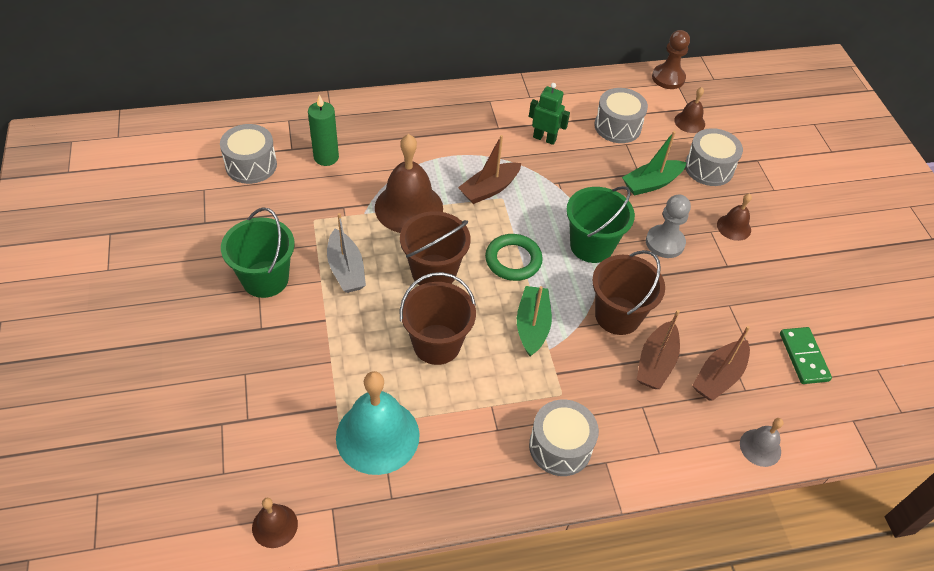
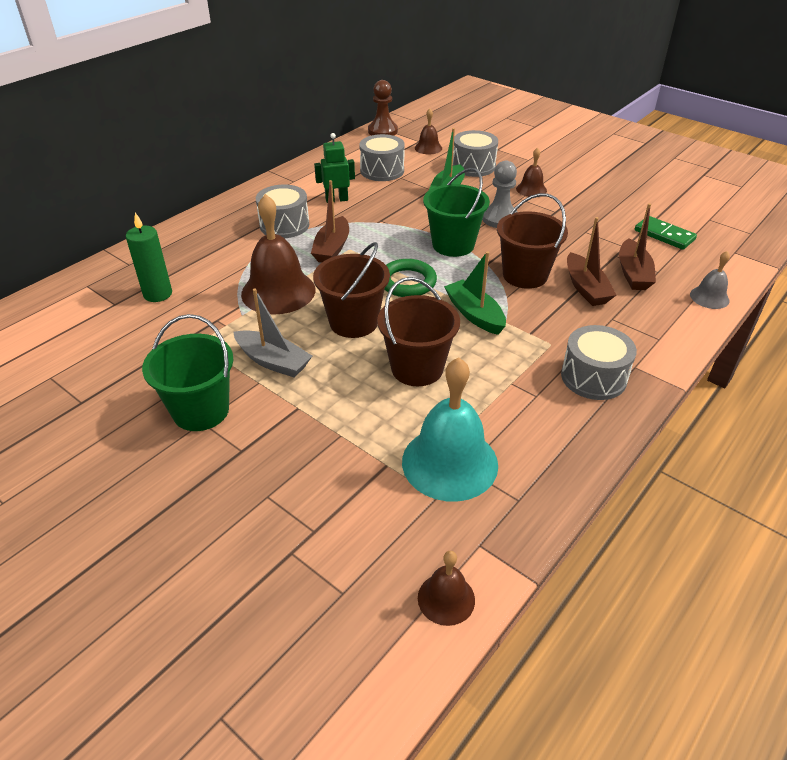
camera: 35 degrees left, 10 degrees down
(251, 165) = (84, 334): grey drum -> grey drum (284, 225)

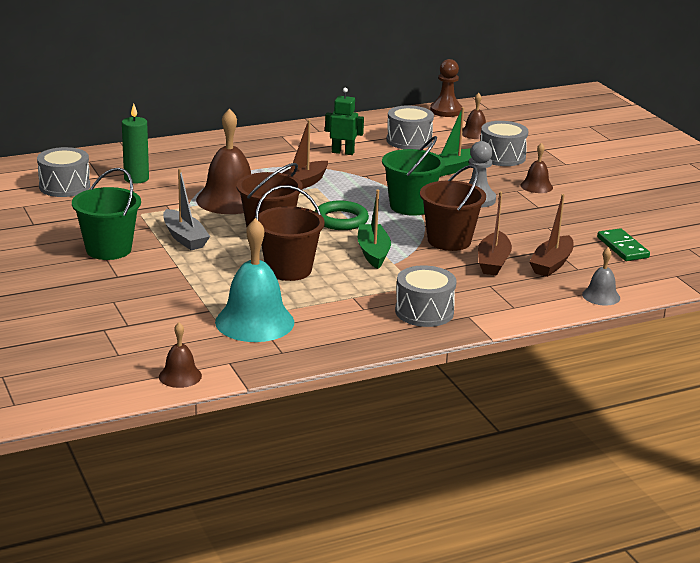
camera: 25 degrees right, 15 degrees down
(284, 225) = (278, 159): grey drum -> grey drum (64, 186)

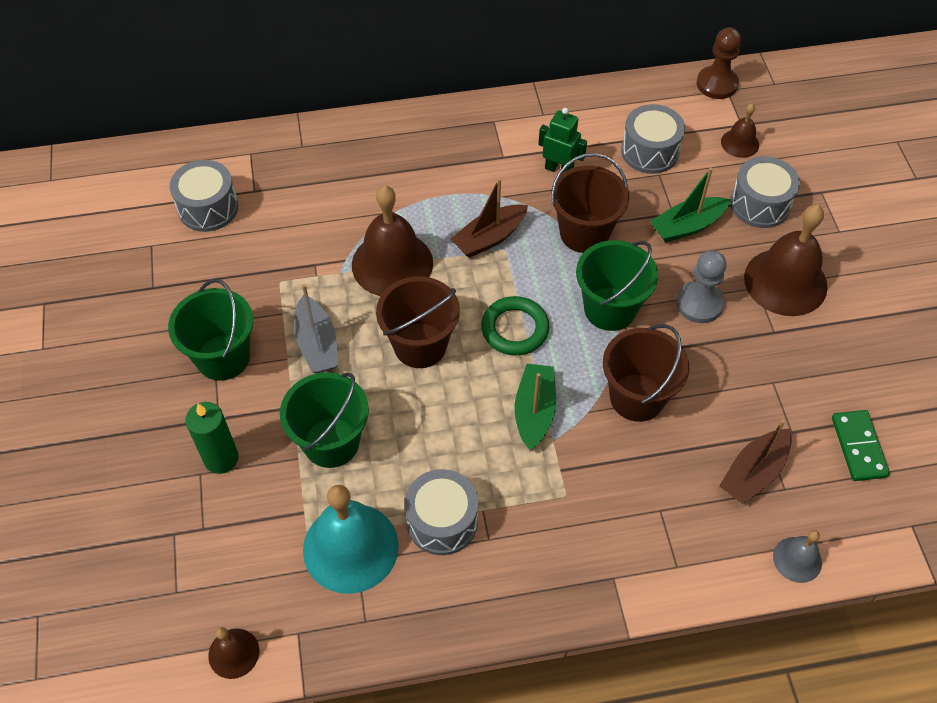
camera: 15 degrees right, 30 degrees up
(136, 179) = (295, 201): green candle -> green candle (221, 458)
(217, 279) = (331, 442): none -> green bucket
(288, 270) = (421, 435): brown bucket -> brown bucket (584, 233)
(424, 312) = (561, 559): grey drum -> grey drum (442, 521)
(493, 262) = (679, 456): brown boat -> none
(536, 186) = (785, 282): brown bell -> brown bell, size x1.98

